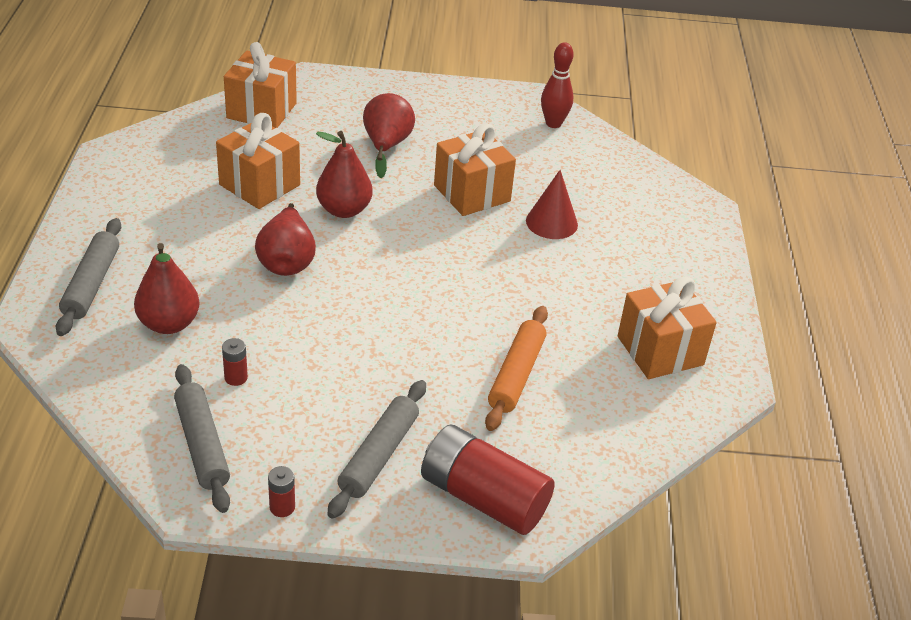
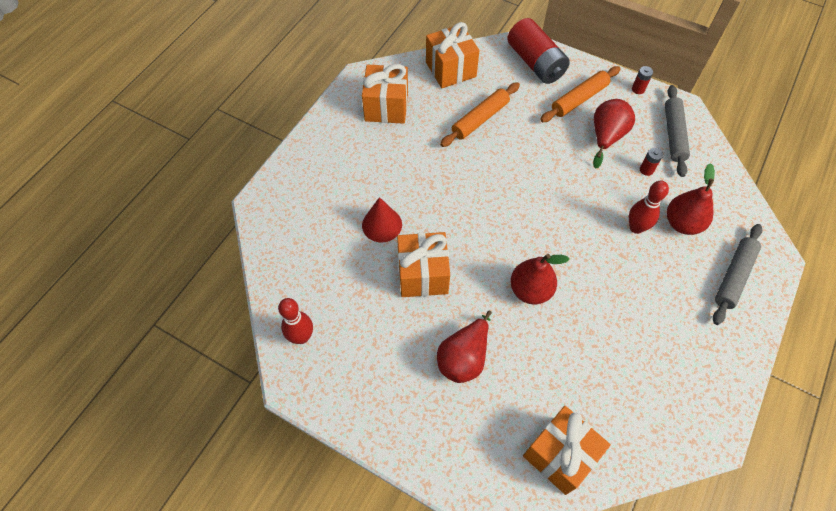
camera: 150 degrees left, 20 degrees up
(233, 302) = (636, 228): none -> red bowling pin
(259, 185) = (589, 343): orange gift -> orange gift (450, 69)
(287, 261) = (590, 252): red pear -> red pear (606, 137)
(379, 455) = (579, 99): grey rolling pin -> orange rolling pin

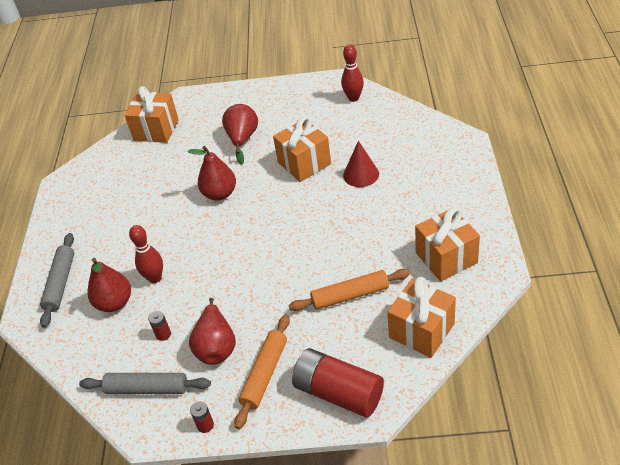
camera: 155 degrees right, 15 degrees down
(480, 119) = (350, 295): orange rolling pin -> orange rolling pin turned 60 degrees clockwise
(673, 134) = (147, 389): grey rolling pin -> grey rolling pin turned 60 degrees counterclockwise

